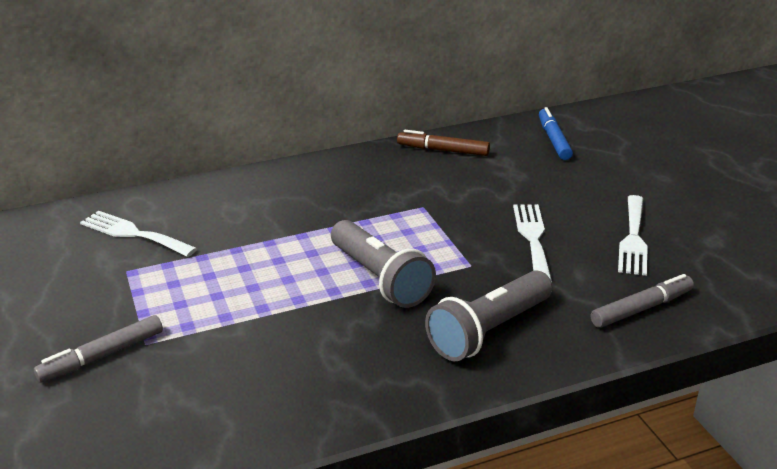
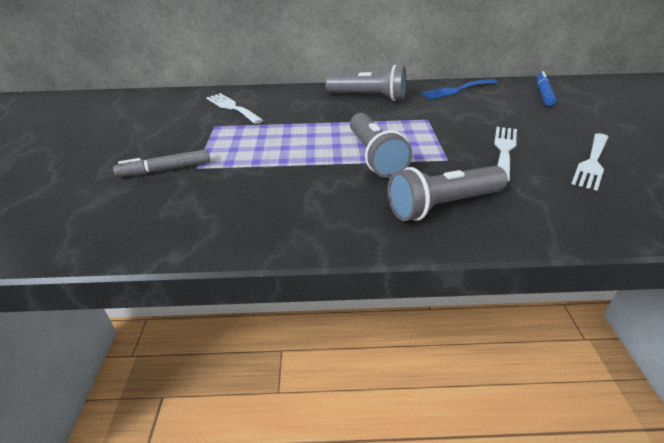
camera: 20 degrees right, 5 degrees up
(328, 181) = (369, 97): none -> grey flashlight
(443, 150) = (457, 90): brown marker -> blue fork
(641, 308) = (586, 214): grey marker -> none

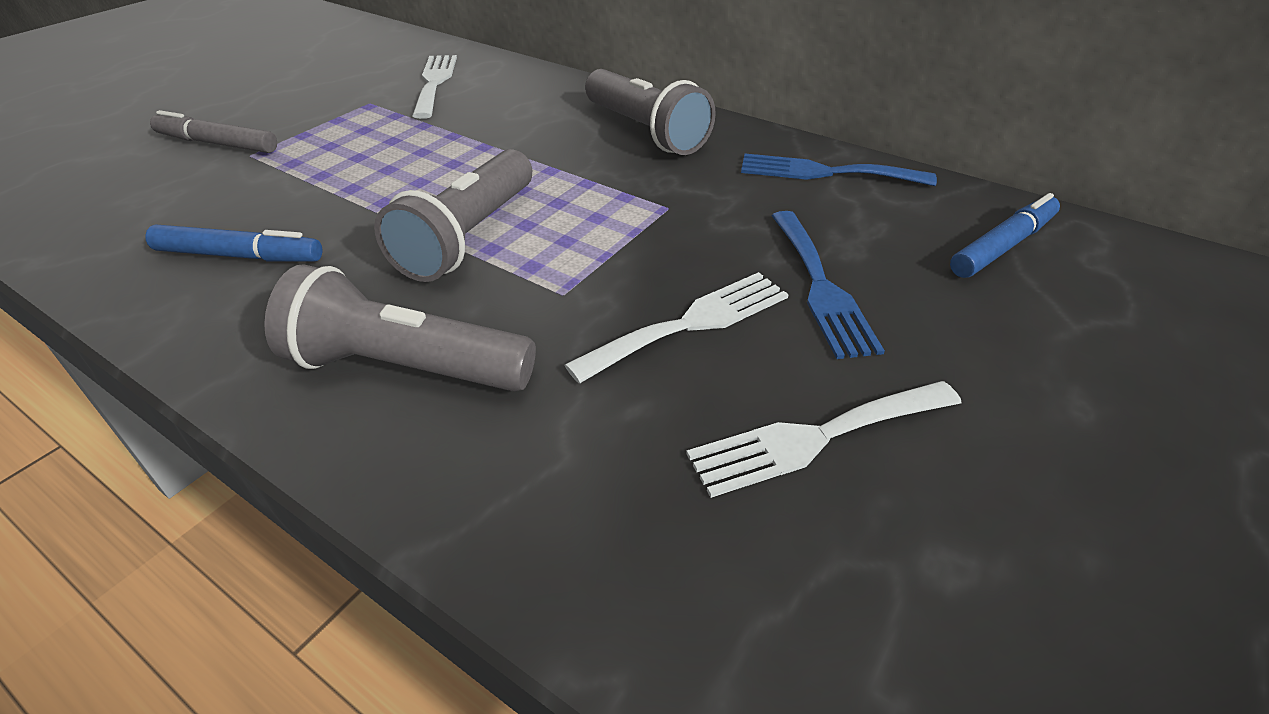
camera: 35 degrees right, 5 degrees up
(288, 205) = (239, 256): none -> blue marker
(519, 124) = (820, 287): none -> blue fork

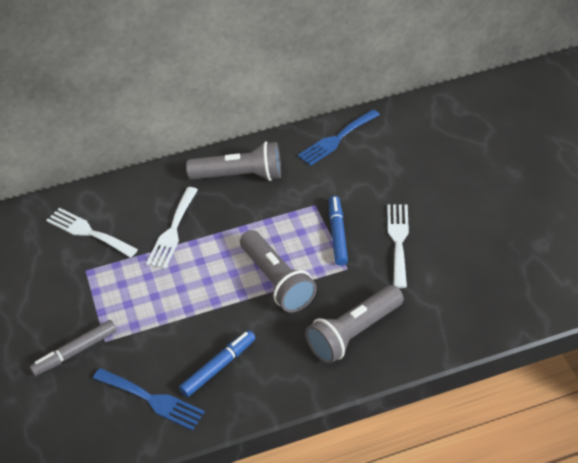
camera: 50 degrees left, 5 degrees up
(816, 437) = (477, 242): white fork -> white fork (172, 231)
(820, 287) = (409, 192): blue fork -> blue fork (152, 400)
(1002, 246) = (431, 127): blue marker -> blue marker (338, 234)

